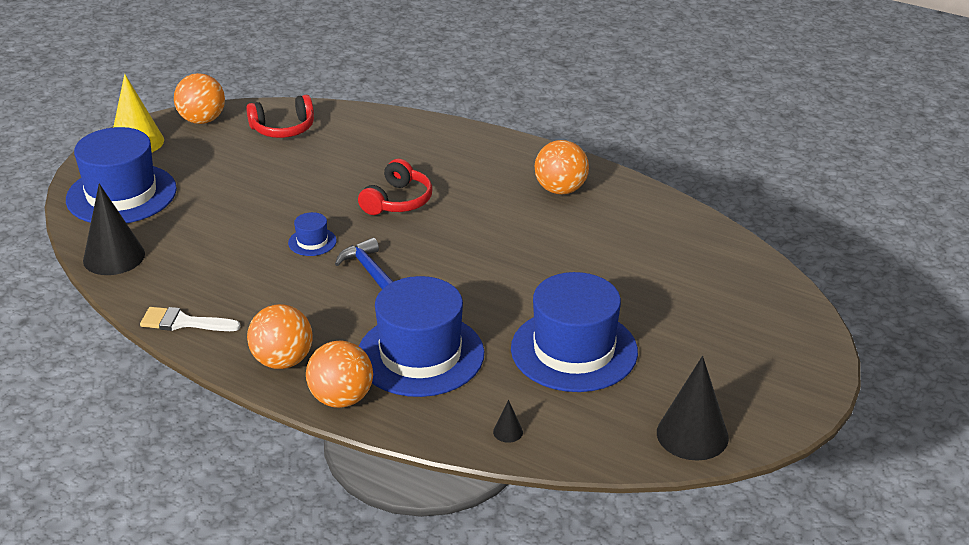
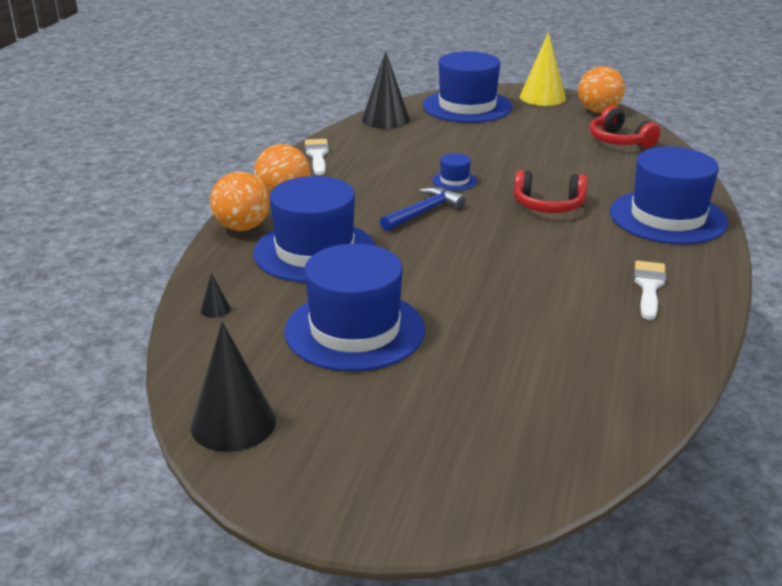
camera: 75 degrees right, 5 degrees down
(452, 149) = (668, 217): none -> blue hat
(560, 190) = (649, 286): orange ball -> white brush

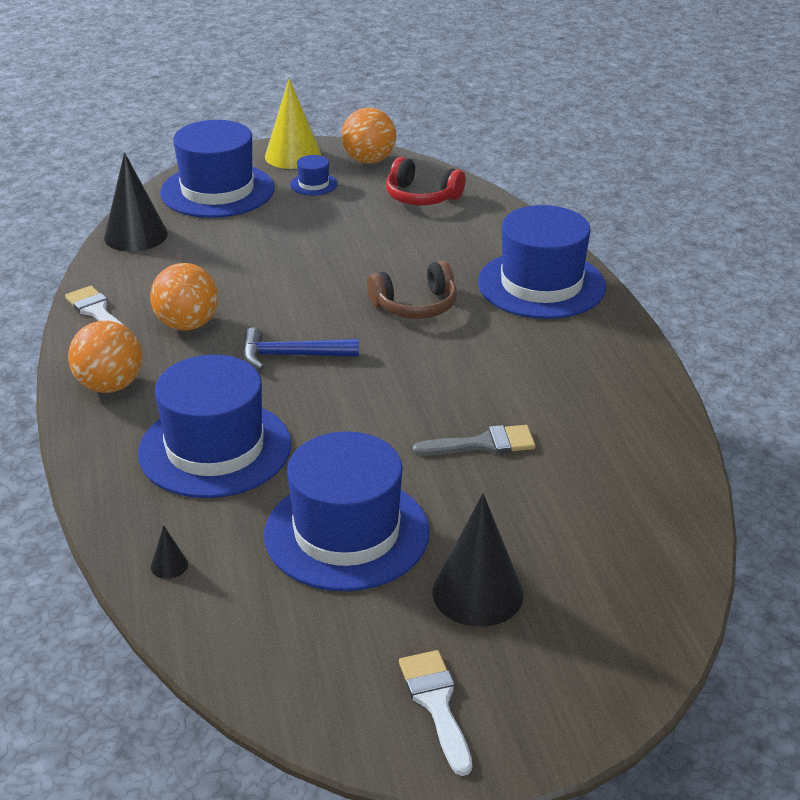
camera: 30 degrees left, 5 degrees up
(233, 423) = (319, 694): black cone -> black cone (477, 593)
(242, 227) = (98, 444): orange ball -> orange ball (187, 325)
(423, 212) = (291, 356): blue hammer -> blue hammer turned 105 degrees counterclockwise
(454, 181) = (290, 302): blue hat -> blue hat (313, 184)
(516, 307) = (483, 444): none -> grey brush
(548, 205) = (415, 305): red headphones -> brown headphones
(649, 286) = (585, 376): white brush -> white brush (436, 703)

